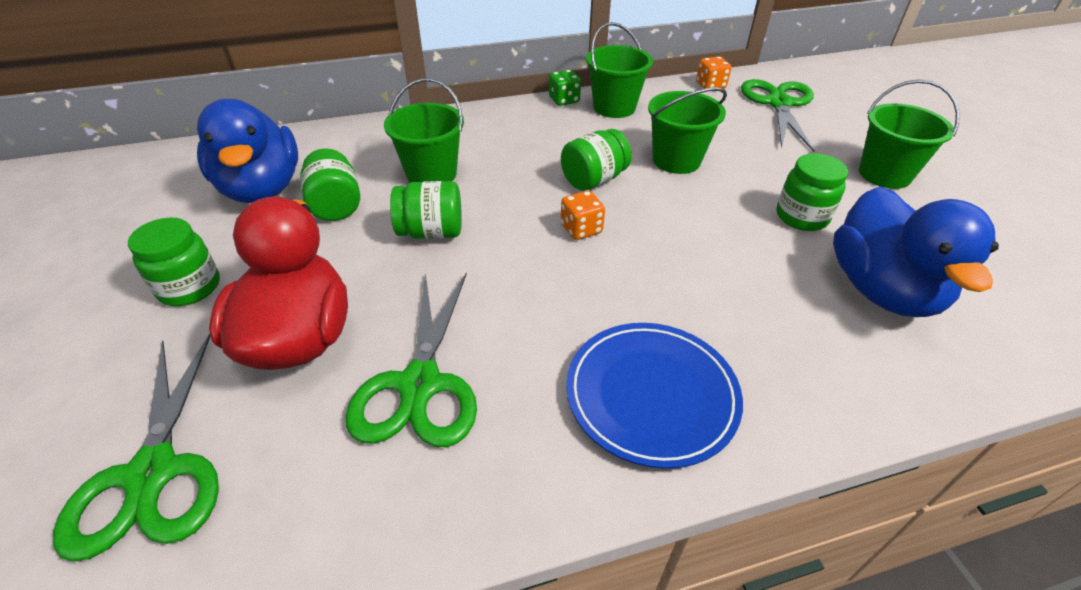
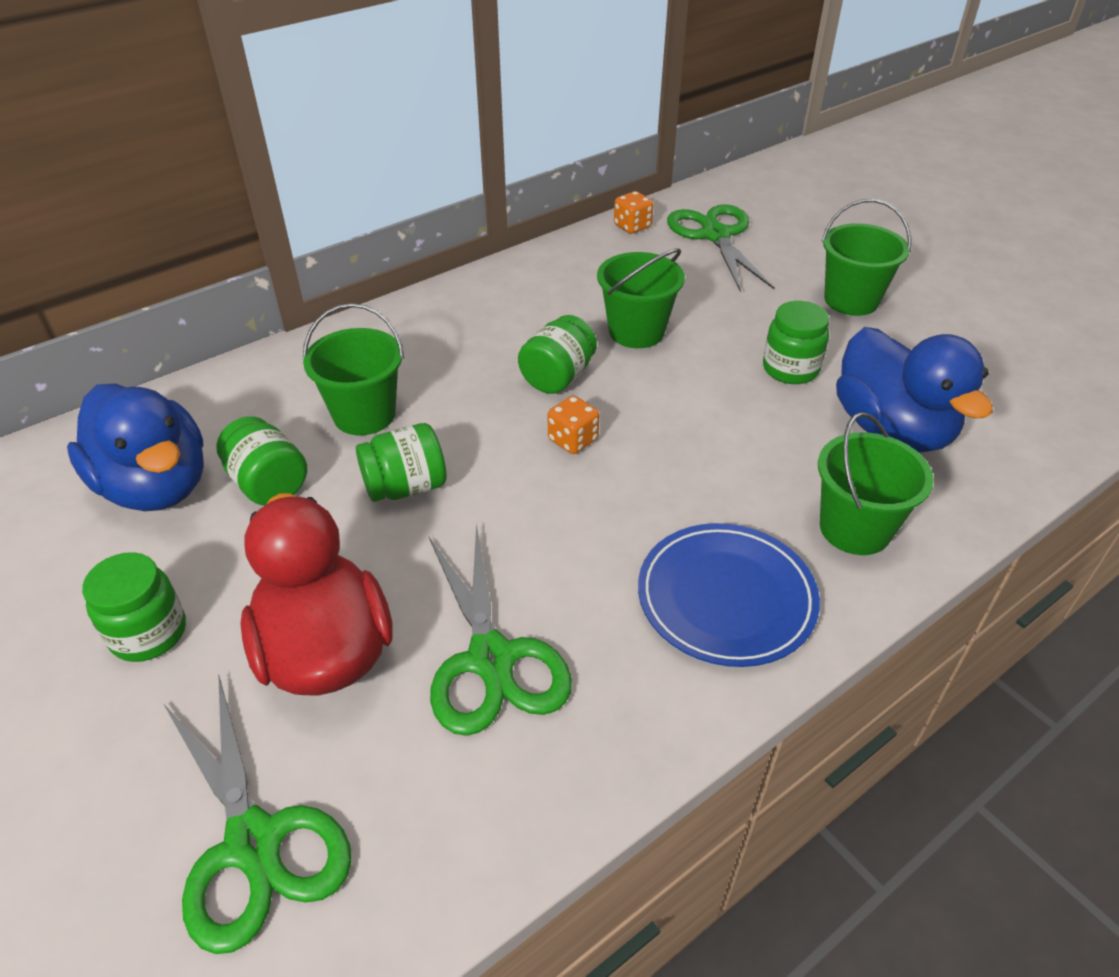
camera: 20 degrees left, 0 degrees up
(564, 100) = (472, 280): green dice -> none
(614, 107) = (536, 278): green bucket -> green bucket (855, 528)

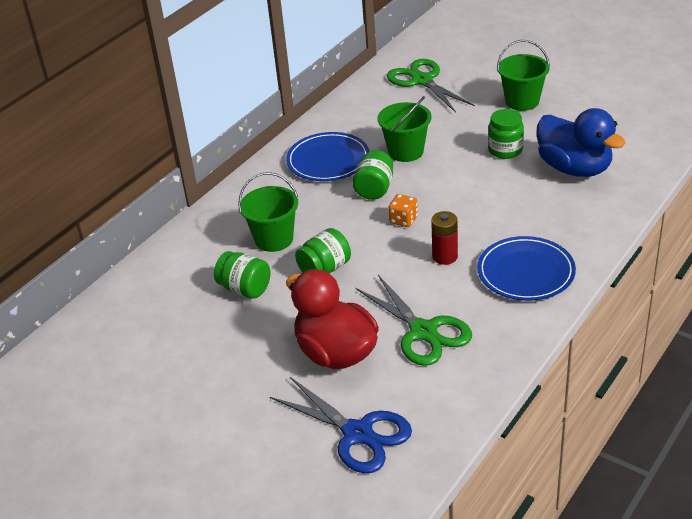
camera: 15 degrees left, 5 degrees down
(148, 633) = (235, 373): green jar -> none
(156, 486) = (179, 308): blue duck -> none
(254, 842) = (358, 433): green scissors -> blue scissors
(517, 315) = (328, 160): none -> blue plate
(604, 524) = (445, 256): none -> red battery
(632, 226) = (366, 87): orange dice -> none
(855, 528) = (575, 223): green bucket -> none

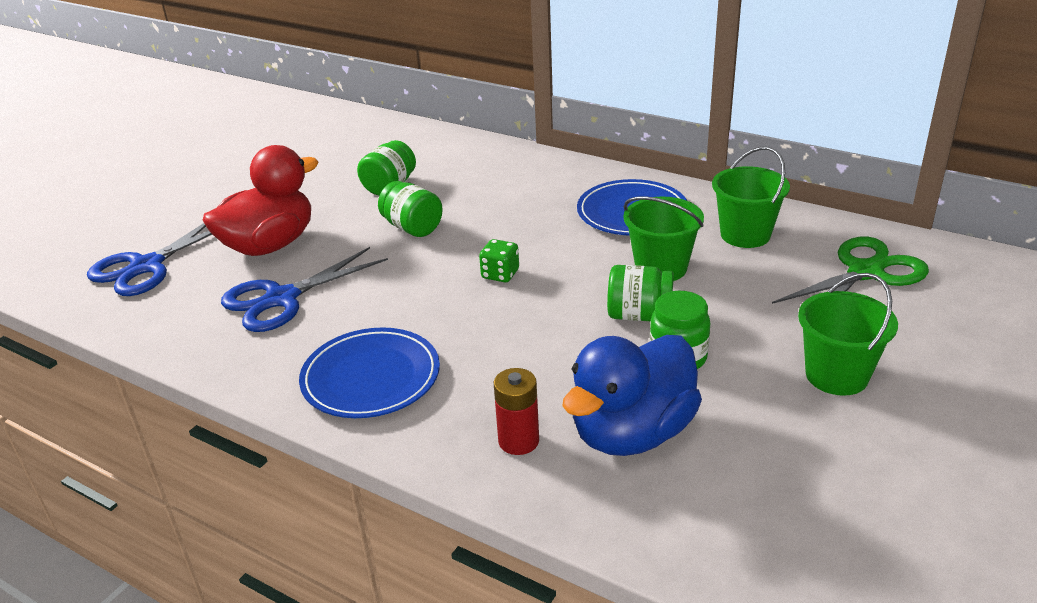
camera: 85 degrees right, 5 degrees down
(274, 239) = (472, 193): green bucket -> green bucket (745, 235)
(374, 189) = (569, 249): green jar -> green jar (639, 315)
(403, 220) = (500, 274): orange dice -> green dice
(423, 332) = (282, 299): green scissors -> blue scissors
(445, 256) = (419, 309): red battery -> red battery (518, 441)

